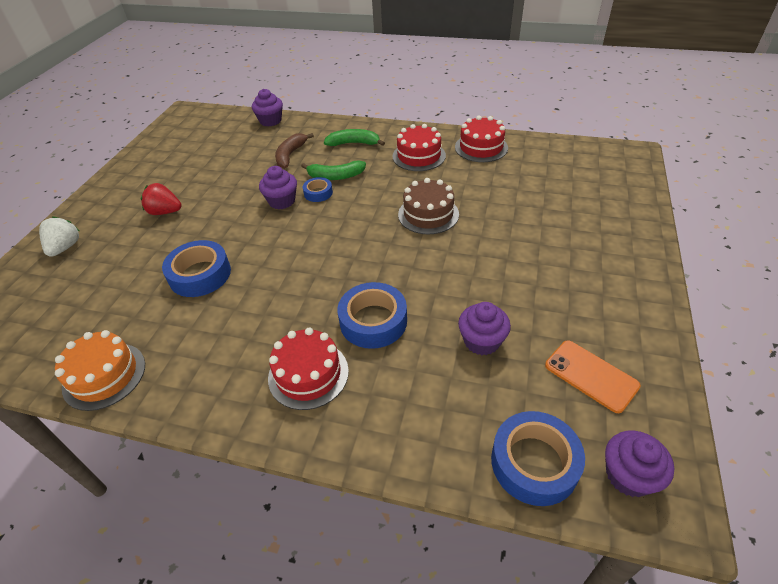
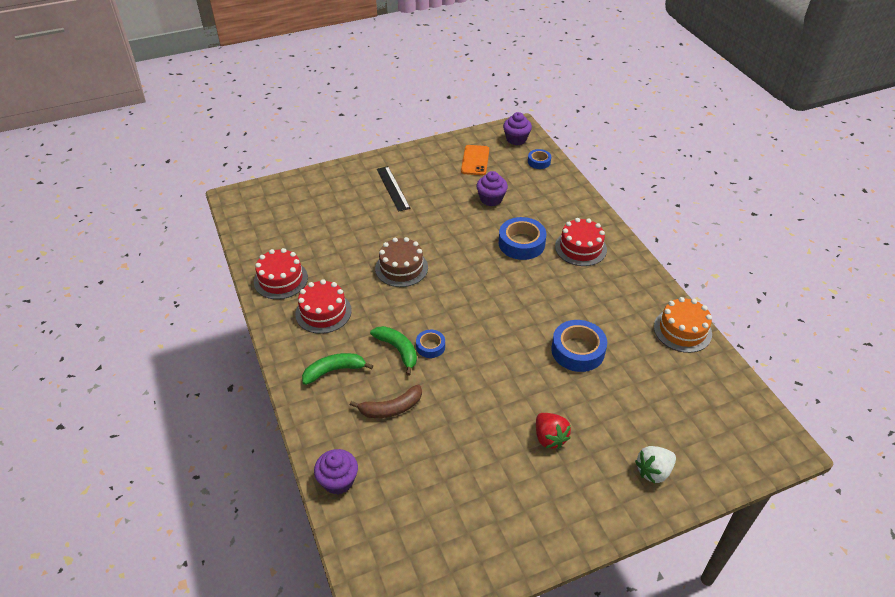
camera: 130 degrees left, 0 degrees up
(282, 201) = (461, 363): purple cupcake -> none
(354, 143) = (334, 370): green banana -> green banana turned 105 degrees clockwise
(534, 463) = (539, 162): blue tape -> blue tape, size x0.55
(574, 261) = (393, 188): none -> black ruler

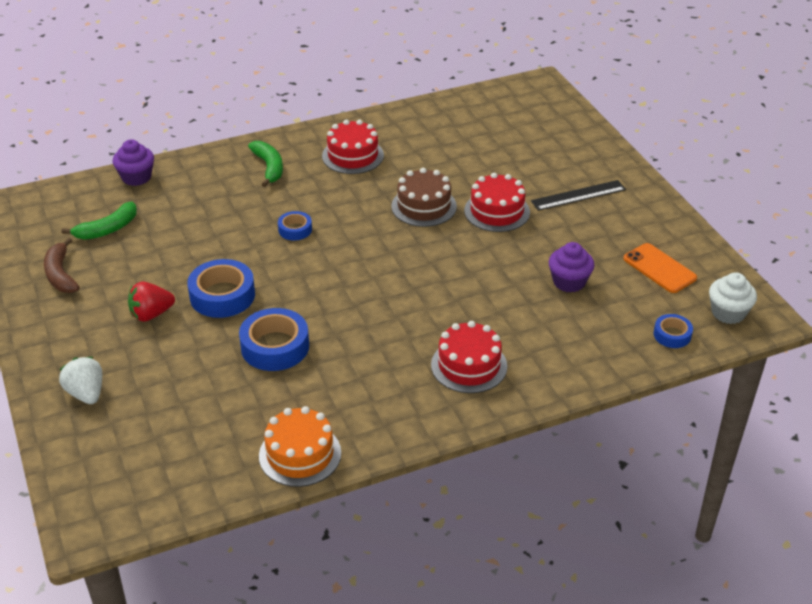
camera: 90 degrees right, 5 degrees down
(281, 279) = (403, 125): red cake -> red cake (497, 211)
(391, 408) = (214, 205): brown banana -> brown banana (60, 274)
(398, 350) = (292, 207): green banana -> green banana (107, 229)
(475, 160) = (659, 268): orange phone -> orange phone turned 45 degrees clockwise
(516, 139) = (728, 313): purple cupcake -> white cupcake
(521, 243) = (475, 307): blue tape -> blue tape (222, 295)

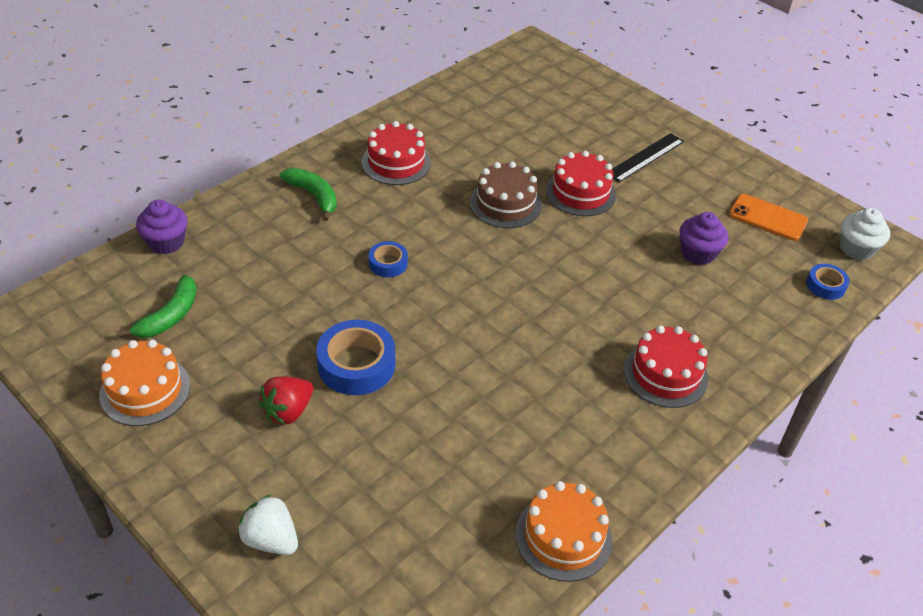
camera: 25 degrees left, 5 degrees up
(60, 274) = (145, 390): brown banana -> orange cake
(275, 346) = (454, 411): blue tape -> none

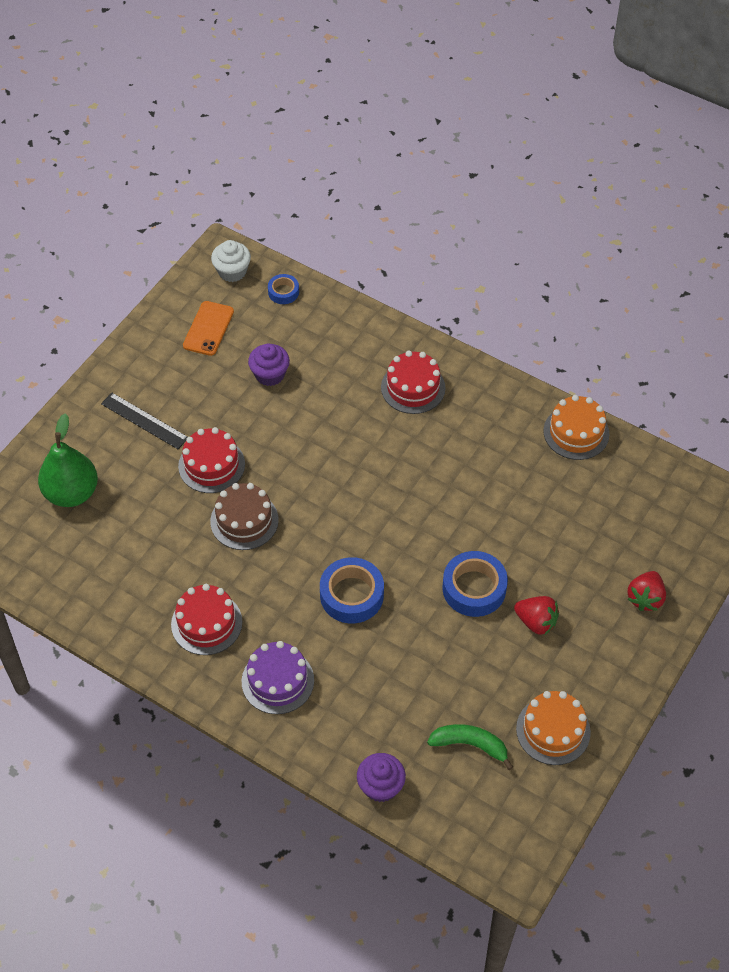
camera: 100 degrees left, 10 degrees up
(271, 539) = (645, 598): white strawberry -> red strawberry
(314, 196) = (277, 681): green banana -> purple cake
(388, 263) = (351, 595): blue tape -> blue tape, size x1.81
(567, 105) = (72, 493): none -> green pear

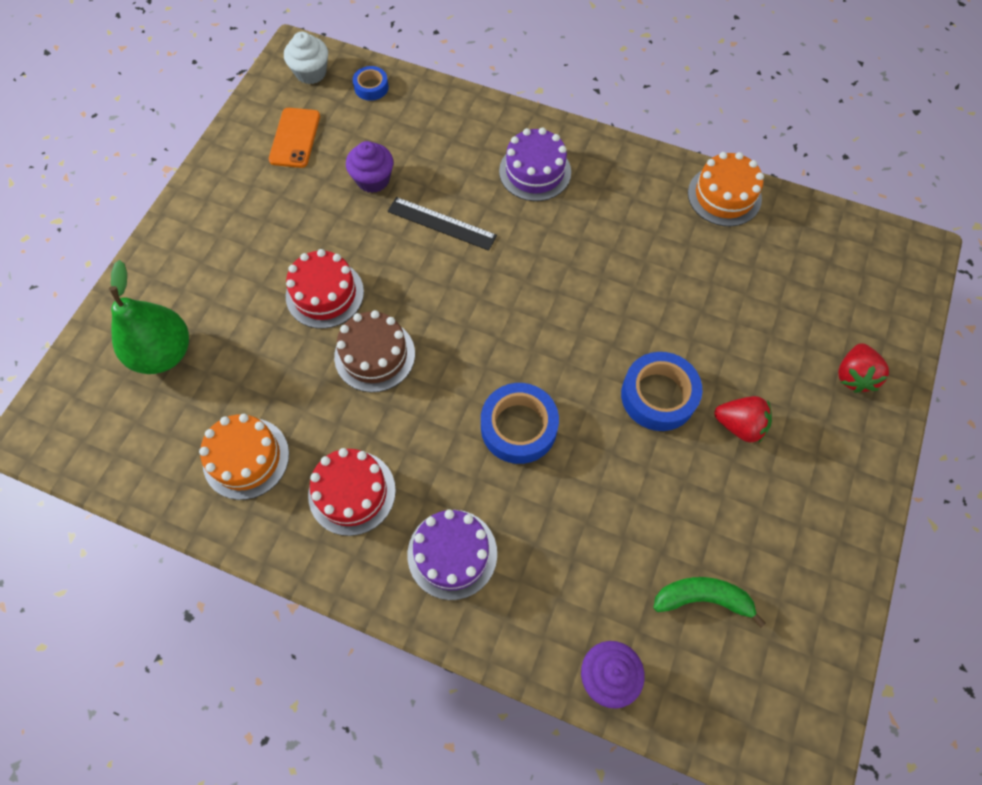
camera: 10 degrees left, 10 degrees up
(144, 420) = (238, 253): black ruler -> black ruler (441, 223)
(413, 387) = (535, 171): red cake -> purple cake
(553, 730) = (795, 561): orange cake -> orange cake (246, 458)

